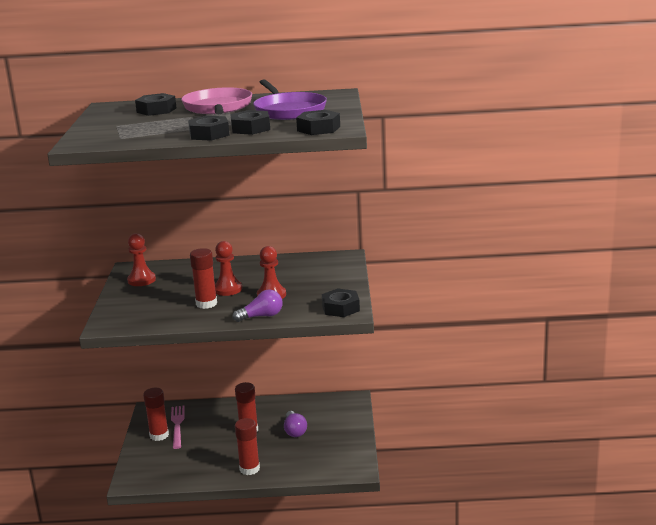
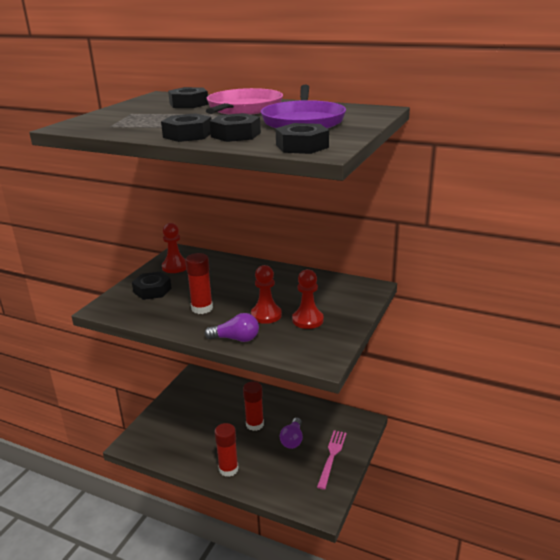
camera: 25 degrees right, 5 degrees up
(159, 435) = (182, 403): red glue stick -> none
(177, 425) = (203, 398): pink fork -> pink fork (332, 456)
(228, 289) = (234, 297): red pawn -> red pawn (307, 320)
(341, 308) = (318, 352): black nut -> black nut (152, 290)

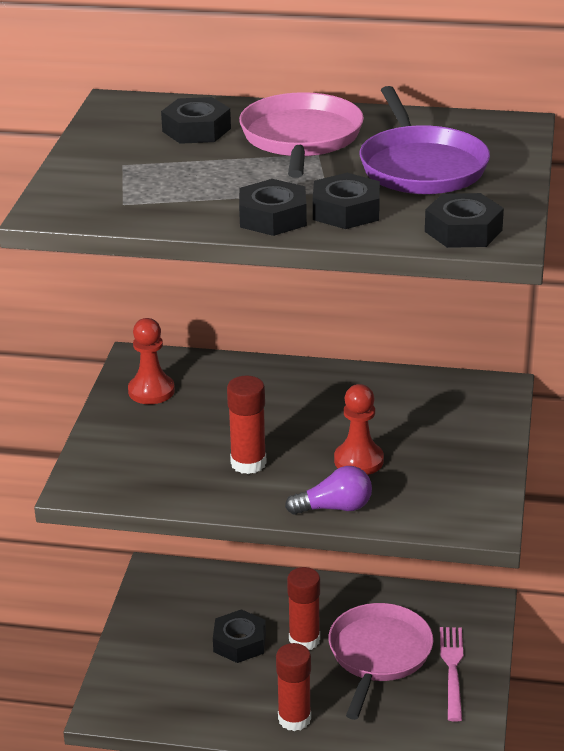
camera: 15 degrees left, 5 degrees up
(152, 290) = (142, 442): black nut -> black nut (239, 642)
(292, 440) = (378, 654): purple light bulb -> pink pan
(307, 320) = (427, 460): red pawn -> none

